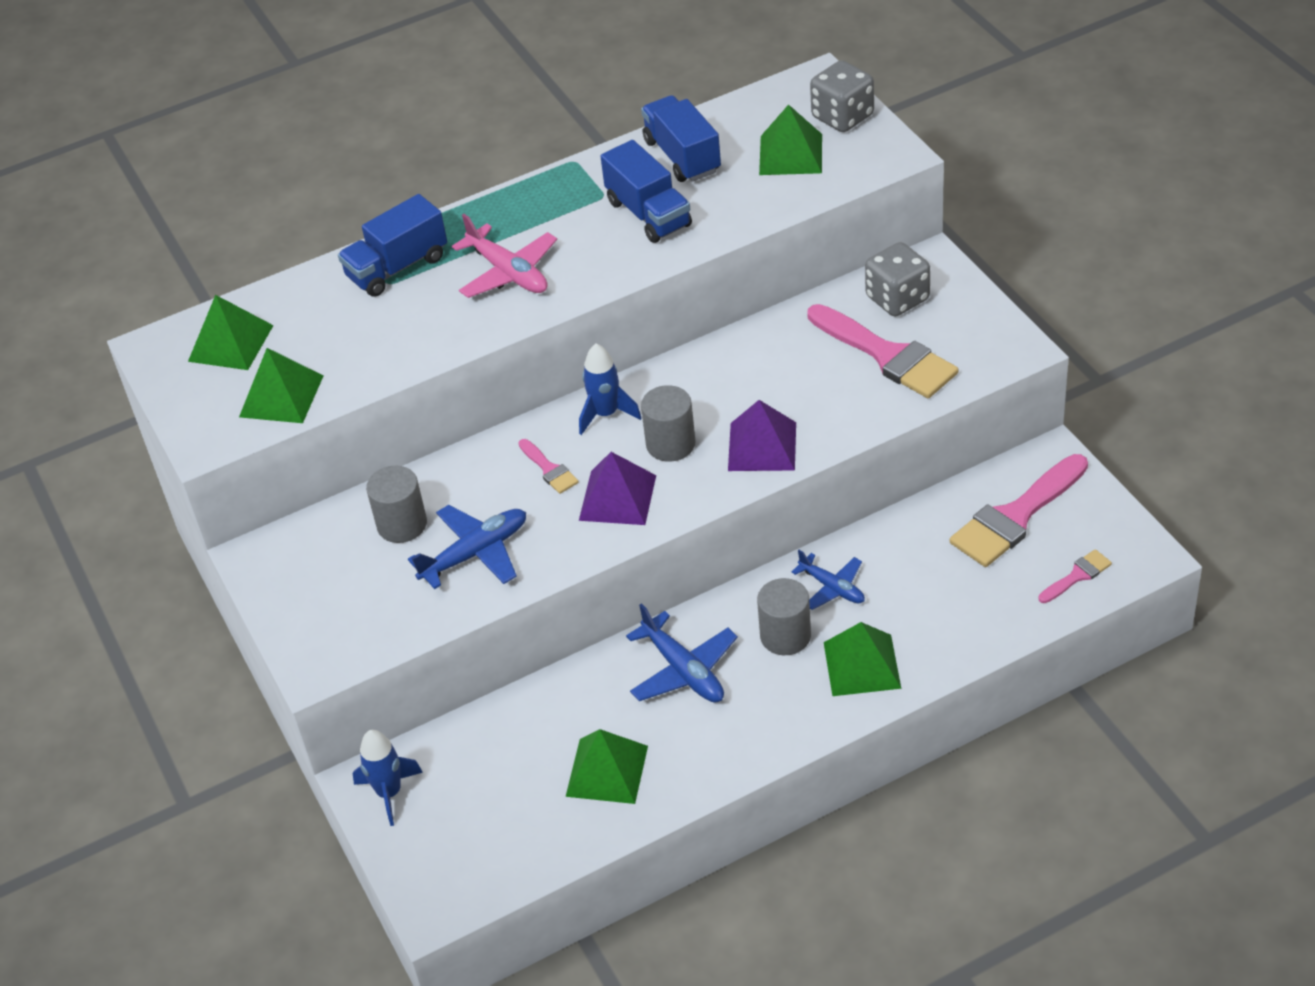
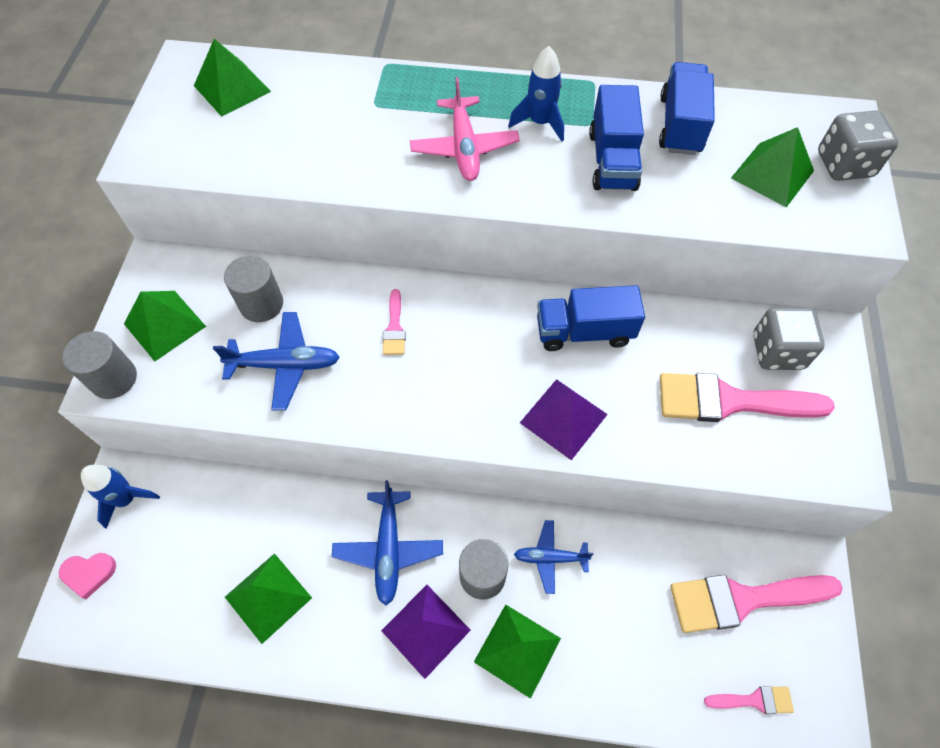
camera: 30 degrees right, 15 degrees up
(281, 396) = (221, 152): green pyramid -> green pyramid (165, 325)
(397, 267) = (392, 95): blue truck -> blue truck (584, 332)
(415, 864) = (89, 573): none -> pink heart
(606, 414) = (472, 307): blue rocket -> blue rocket (540, 123)
(617, 497) = (420, 388): purple pyramid -> purple pyramid (426, 630)
(670, 444) = (497, 367): grey cylinder -> grey cylinder (113, 378)
(832, 588) = (550, 558): blue plane -> blue plane turned 105 degrees clockwise
(887, 355) = (729, 401): pink brush -> pink brush turned 105 degrees clockwise

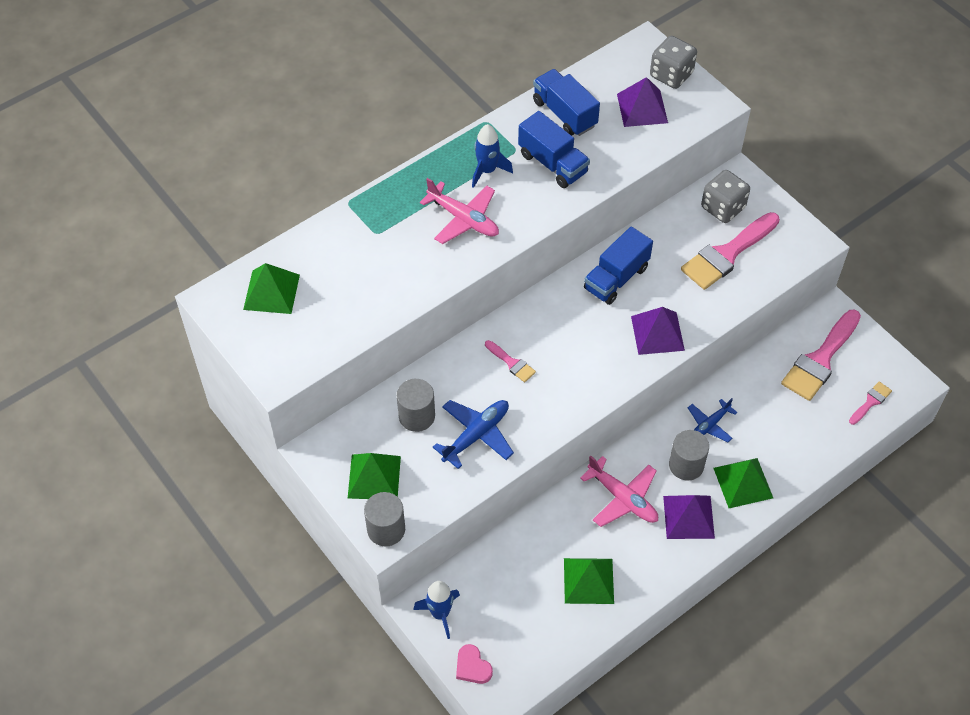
camera: 45 degrees left, 5 degrees down
(89, 573) = (472, 667): pink heart -> pink heart turned 105 degrees clockwise
(389, 549) = (623, 498): blue plane -> pink plane
(772, 174) = (642, 108): green pyramid -> purple pyramid

